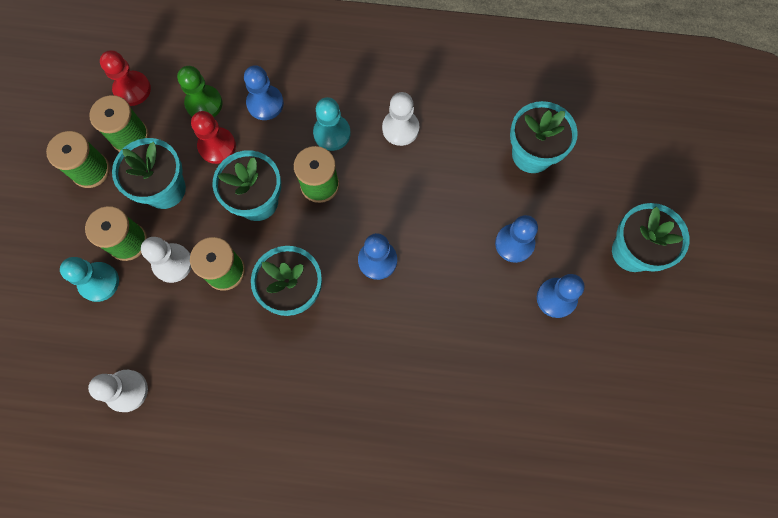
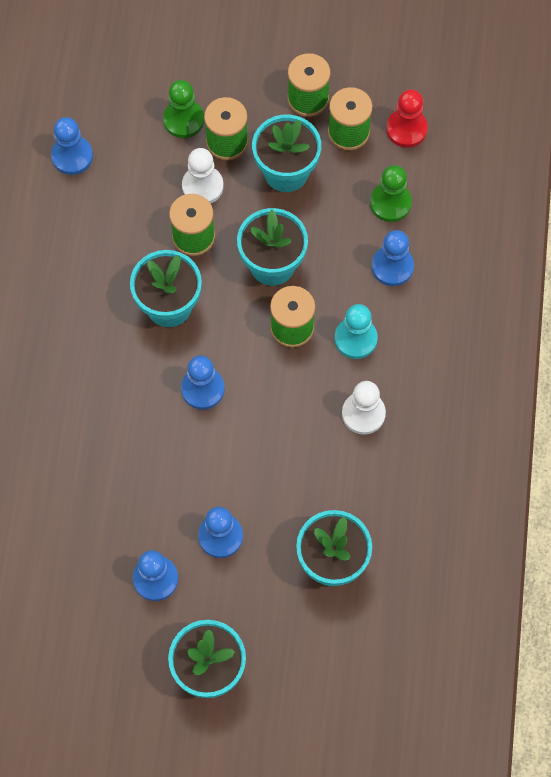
camera: 90 degrees right, 5 degrees down
(99, 282) = (183, 120): turquoise pawn -> green pawn
(127, 391) = (72, 156): white pawn -> blue pawn
(217, 146) = (338, 220): red pawn -> none

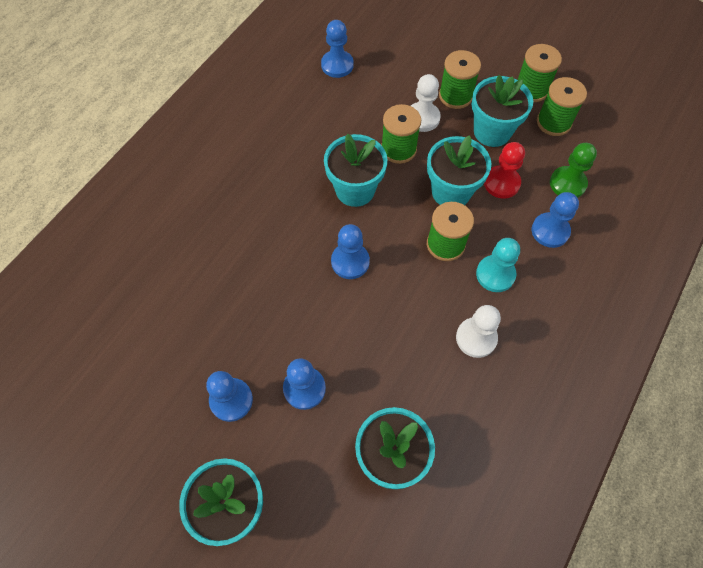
camera: 25 degrees right, 5 degrees down
(183, 120) = (430, 71): green pawn -> none
(406, 129) = (602, 137): red pawn -> red pawn (501, 183)

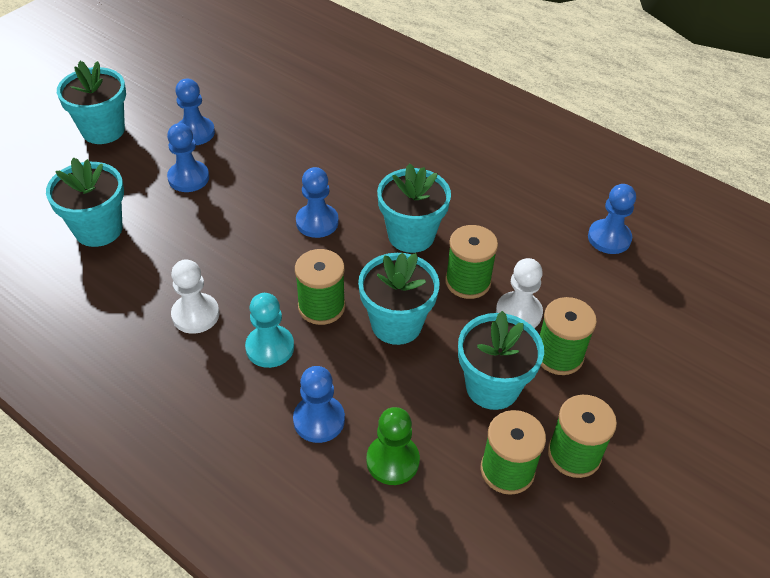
camera: 95 degrees right, 15 degrees down
(501, 183) = (403, 381): red pawn -> none

